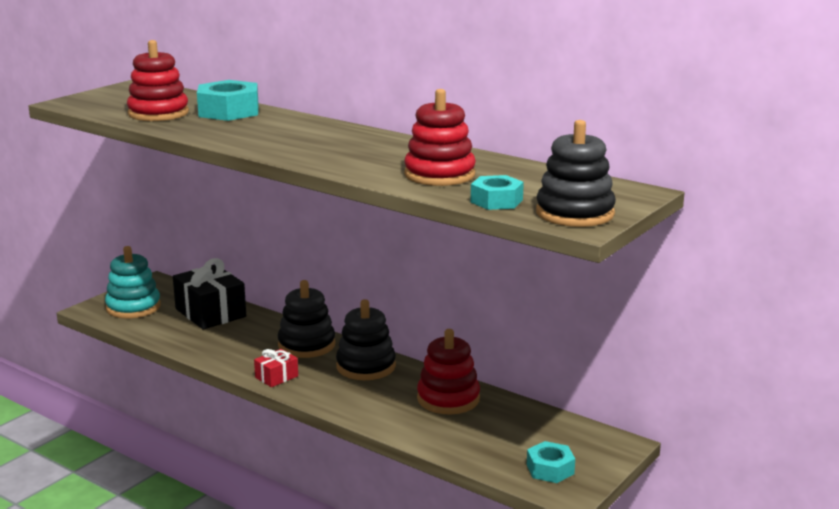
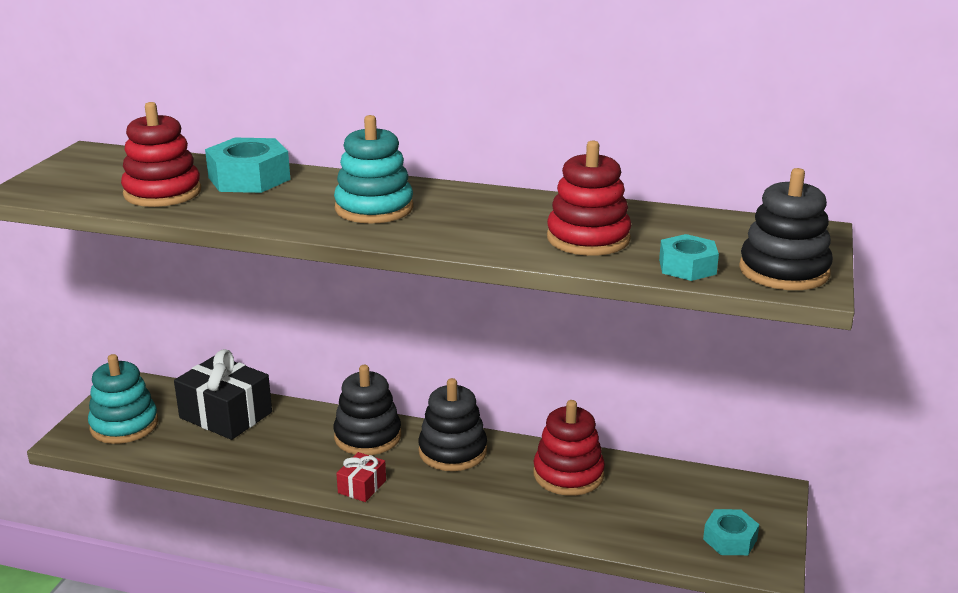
camera: 20 degrees left, 5 degrees up
(298, 138) = (374, 208): none -> turquoise stacking toy

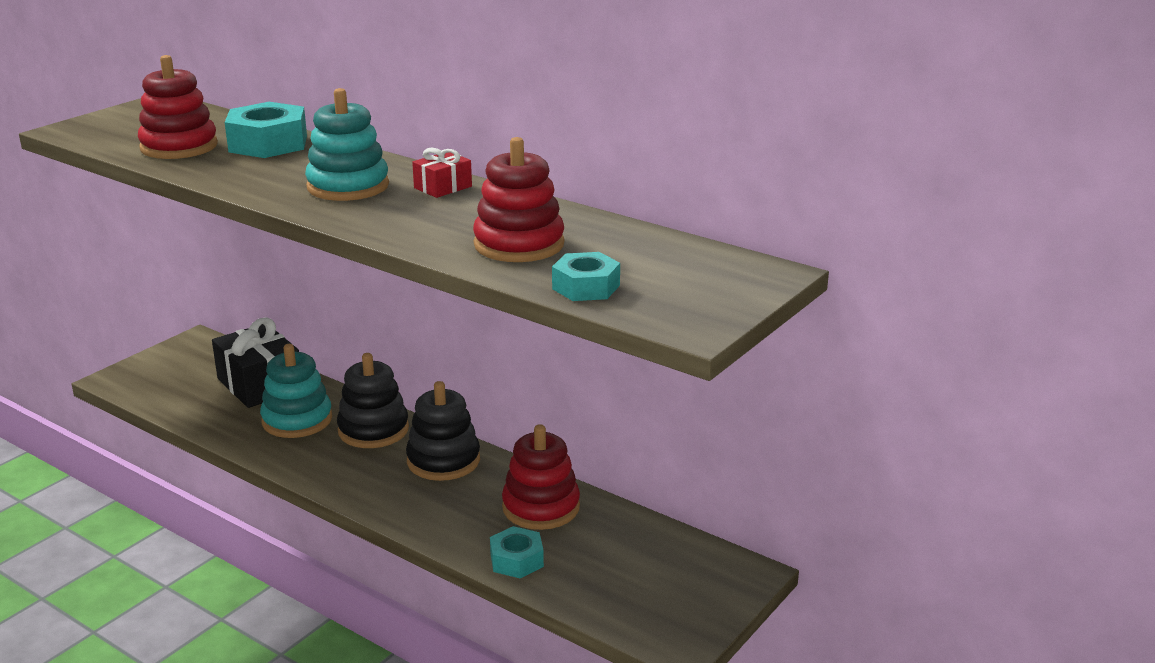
camera: 20 degrees right, 0 degrees up
(124, 425) = (166, 376): turquoise stacking toy -> turquoise stacking toy (297, 420)
(362, 486) = (332, 475): red gift -> red gift (443, 187)
(730, 539) = (659, 609): turquoise nut -> turquoise nut (516, 560)
(784, 271) = (684, 307): black stacking toy -> none

